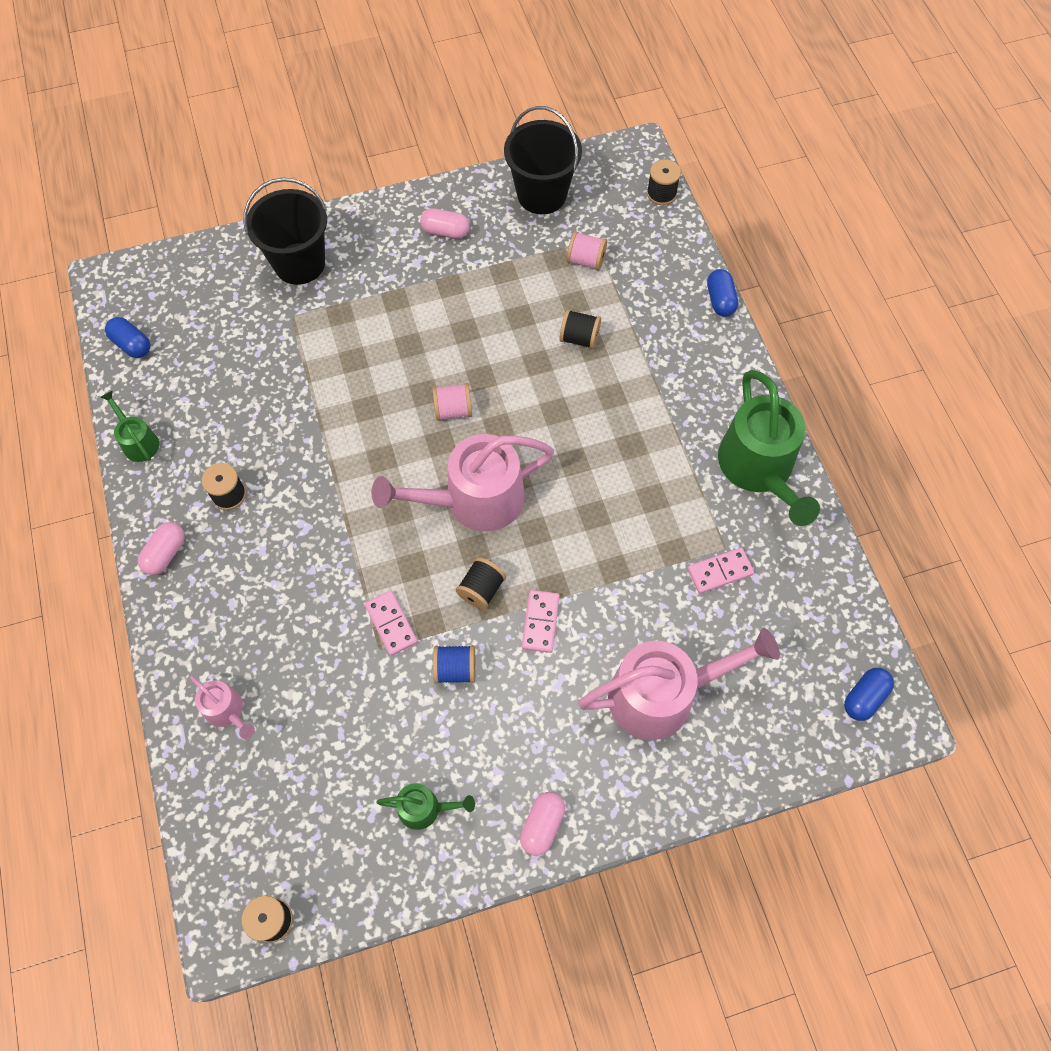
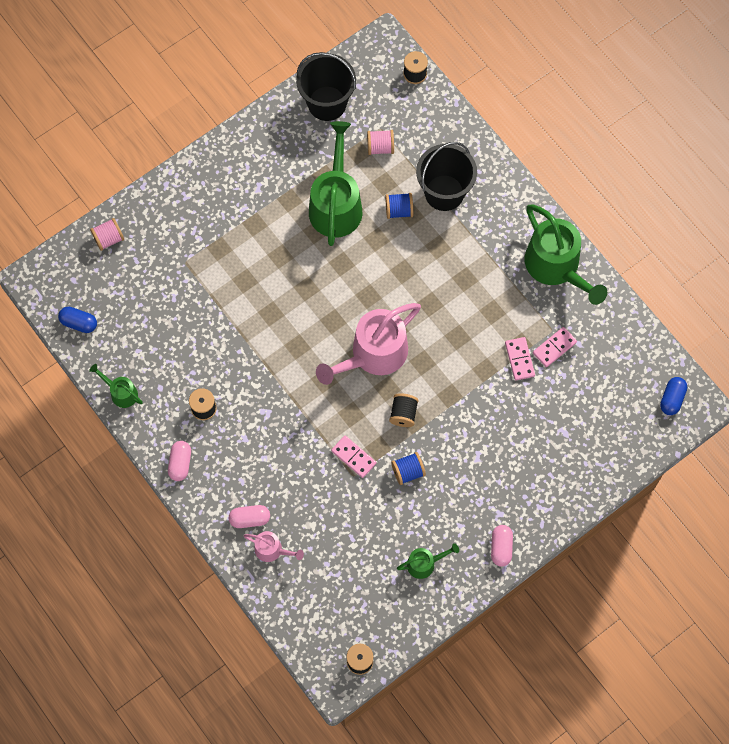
camera: 20 degrees left, 5 degrees up
(299, 263) = (171, 219): black bucket -> black bucket (444, 193)
(445, 231) = (268, 157): pink capsule -> pink capsule (250, 519)
(453, 410) = (332, 295): pink spool -> pink spool (109, 239)
(504, 308) = (336, 204): none -> green watering can
(540, 622) = (450, 422): pink domino -> pink domino (519, 359)
(579, 338) = (399, 210): black spool -> blue spool
(662, 694) = (545, 441): pink watering can -> none
(720, 300) = (487, 148): blue capsule -> none

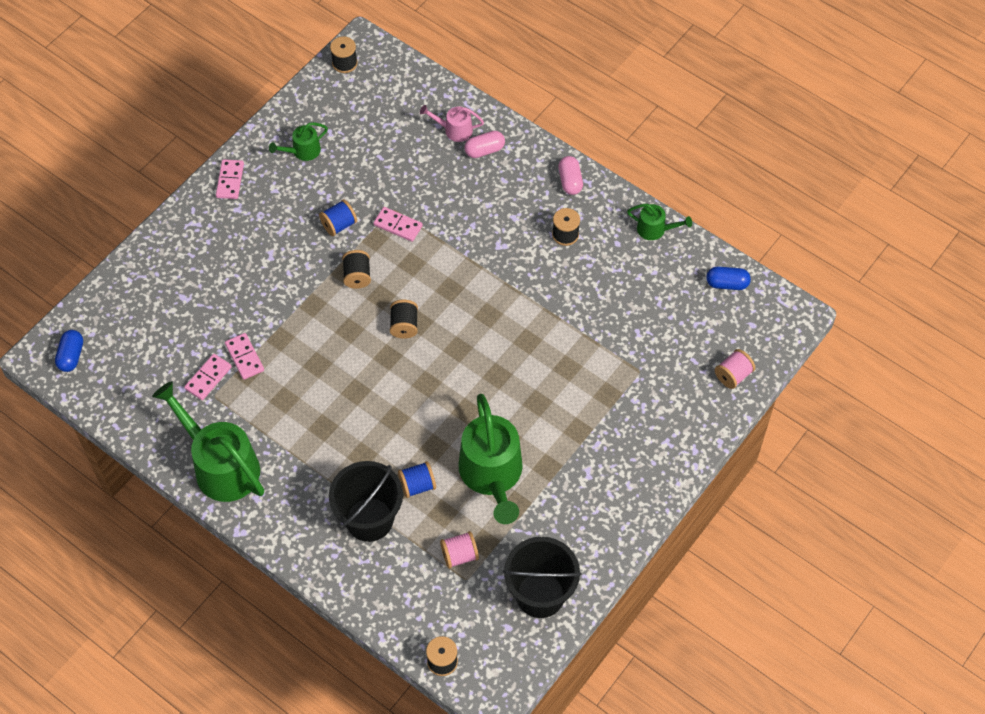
camera: 165 degrees right, 10 degrees down
(373, 354) = (404, 326): pink watering can -> black spool
(501, 548) = (230, 180): pink capsule -> pink domino

